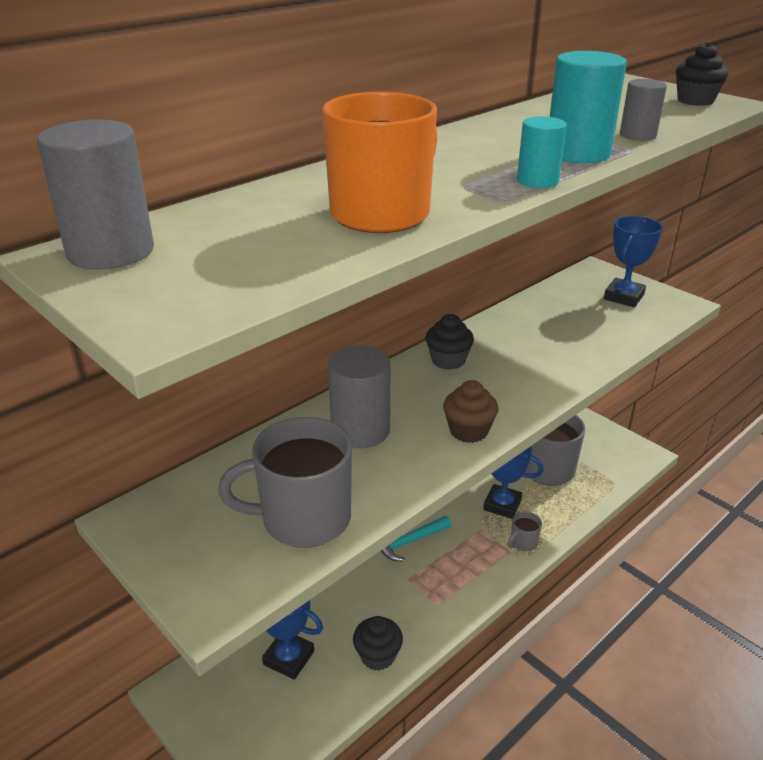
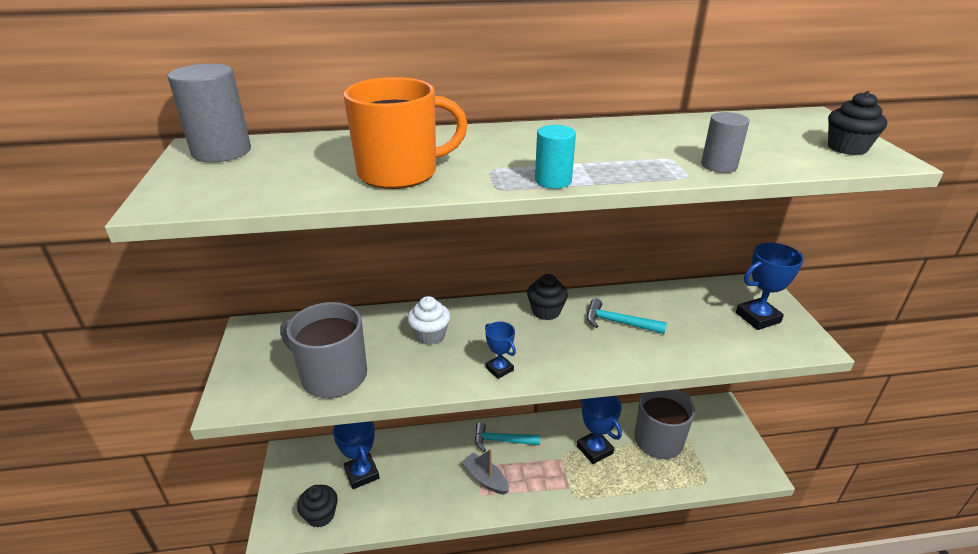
camera: 35 degrees right, 0 degrees up
(360, 430) = (430, 335): grey cylinder -> white cupcake
(377, 655) = (412, 505): black cupcake -> black cupcake (321, 515)
(427, 587) = (485, 479): none -> grey boat
(468, 431) = (499, 369): brown cupcake -> blue trophy
(523, 344) = (618, 322): none -> turquoise hammer
(523, 543) = (584, 486): grey mug -> none
(577, 153) = (632, 167): turquoise cylinder -> none

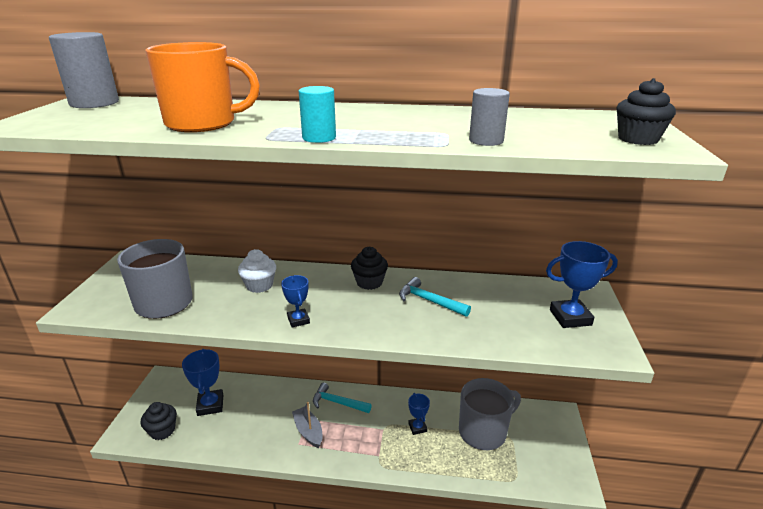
camera: 15 degrees right, 5 degrees down
(594, 449) = (417, 427): blue trophy -> blue trophy, size x0.60

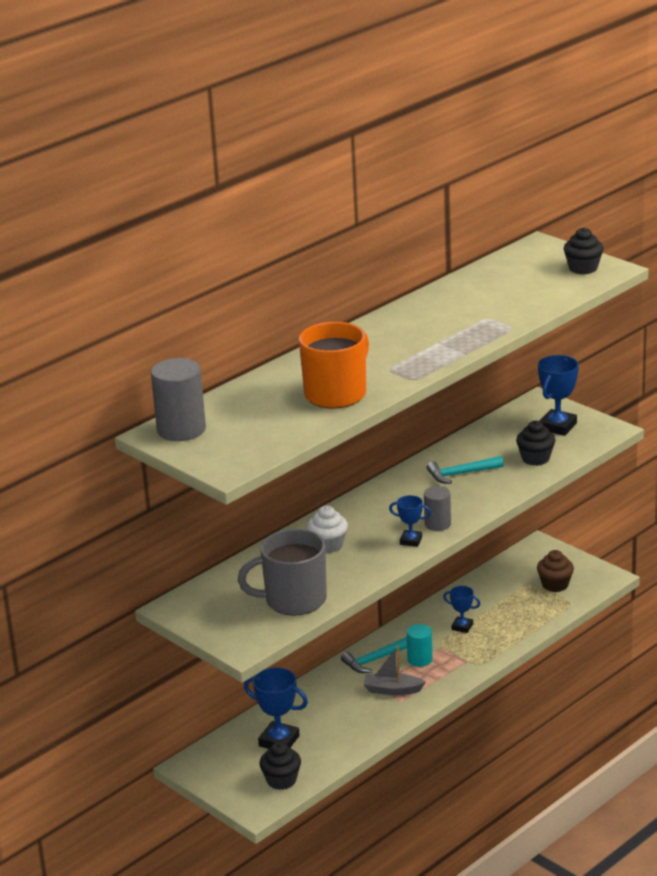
camera: 50 degrees left, 0 degrees up
(319, 138) = (439, 361): turquoise cylinder -> turquoise cylinder (420, 659)
(369, 282) = (396, 490): black cupcake -> black cupcake (535, 458)
(483, 432) = (509, 594): grey mug -> none
(486, 141) = (521, 312): grey cylinder -> grey cylinder (437, 524)
(526, 453) = (555, 585): none -> brown cupcake

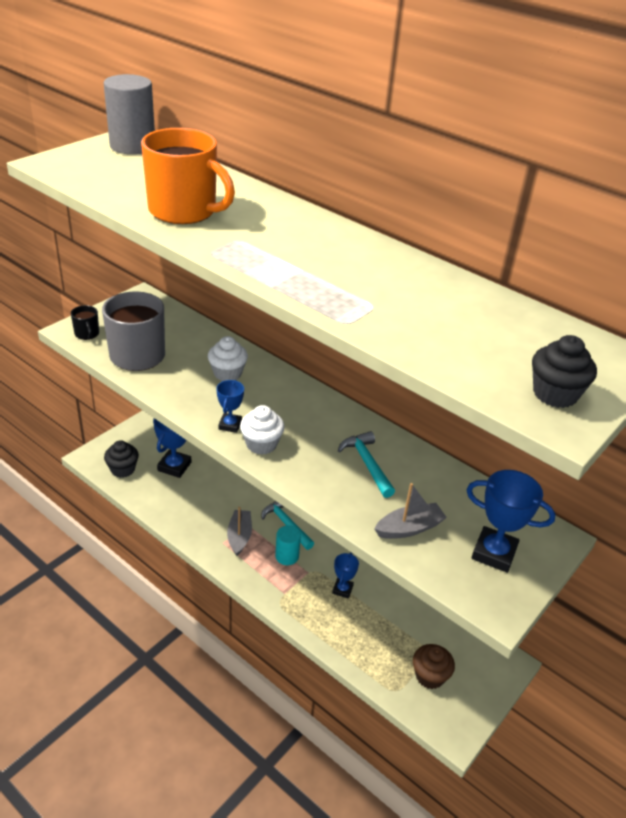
camera: 80 degrees right, 10 degrees up
(252, 636) = (87, 334): none -> black mug
(437, 524) = (261, 444): grey cylinder -> white cupcake
(535, 458) = (409, 528): black cupcake -> grey boat

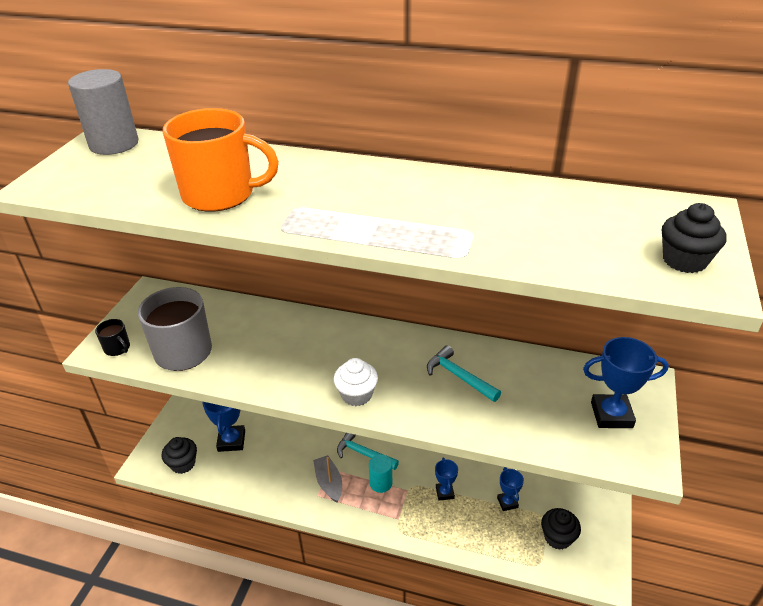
camera: 20 degrees left, 0 degrees up
(227, 373) = (281, 338): white cupcake -> none
(230, 425) = (316, 387): blue trophy -> blue trophy (507, 502)
(409, 528) = (532, 422): grey boat -> none
(430, 676) = (557, 537): brown cupcake -> black cupcake

